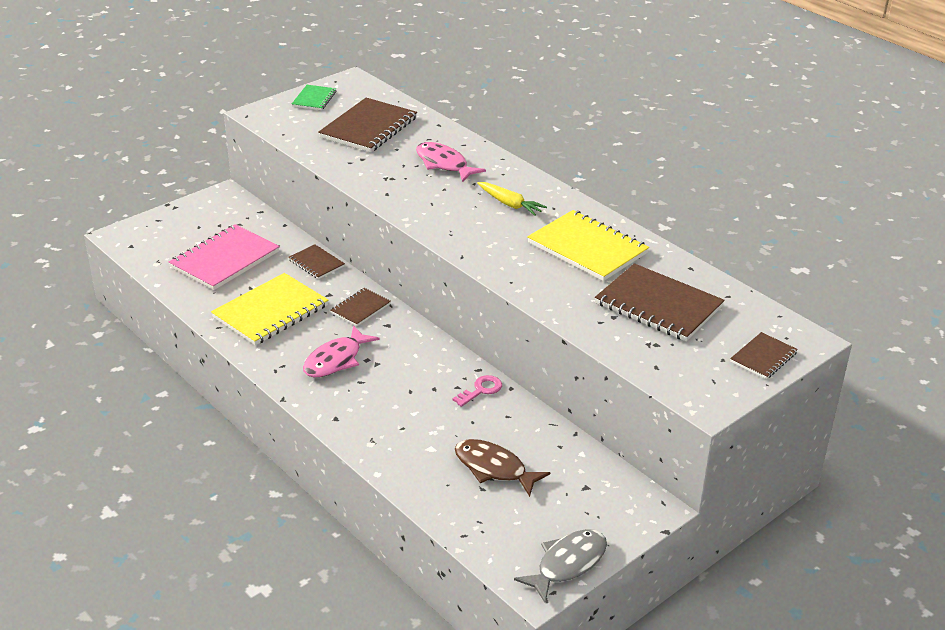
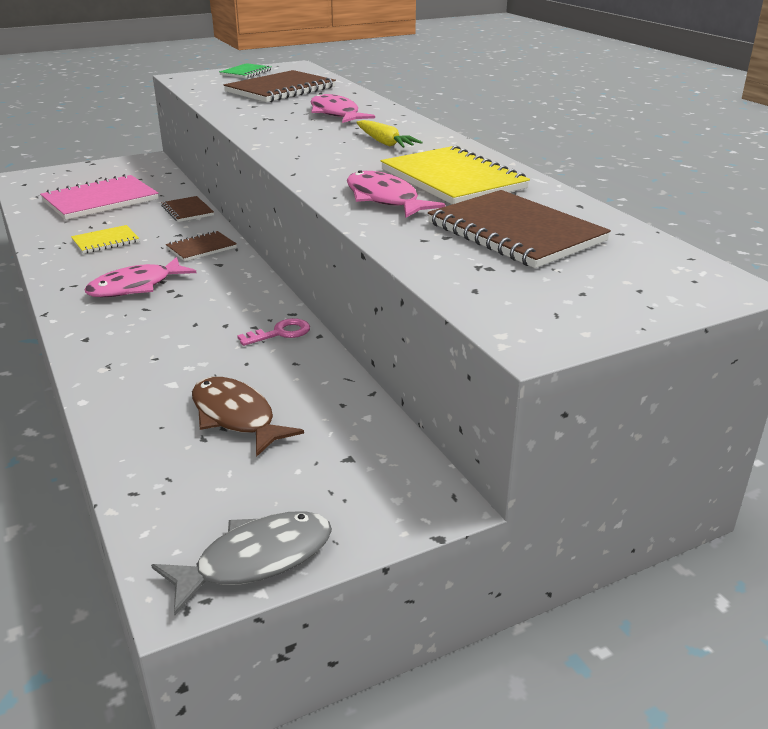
camera: 15 degrees right, 5 degrees down
(270, 311) = (105, 241): yellow notebook -> yellow notebook, size x0.53
(550, 280) = (385, 199): none -> pink fish
(763, 357) = (649, 297): brown notebook -> none

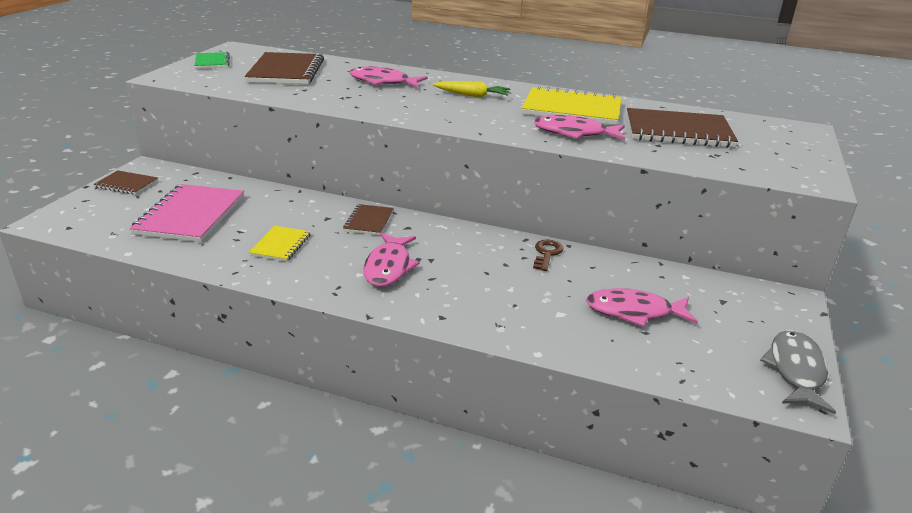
camera: 45 degrees left, 0 degrees up
(187, 211) = (290, 198): brown notebook -> brown notebook (126, 184)
(236, 417) = (634, 312): brown fish -> pink fish
(280, 333) = (547, 254): pink key -> brown key

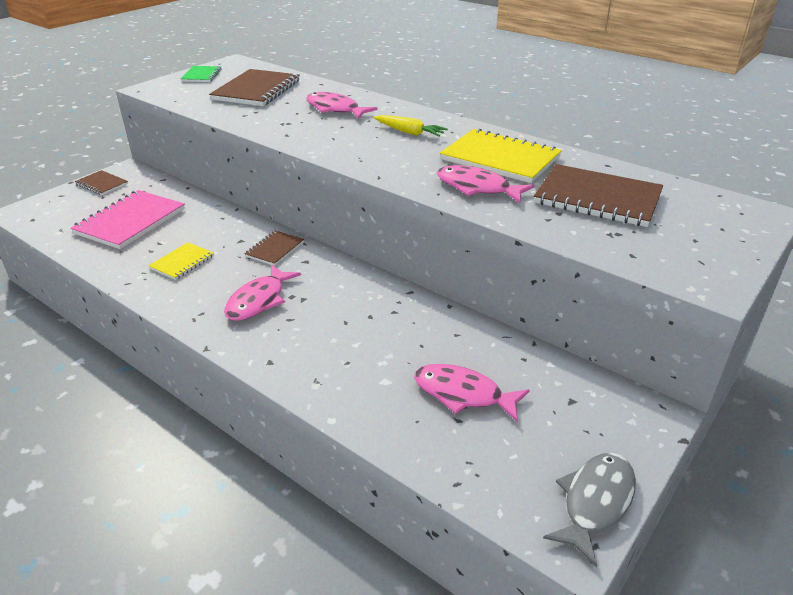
camera: 20 degrees right, 5 degrees up
(547, 254) = (419, 311): brown key -> none

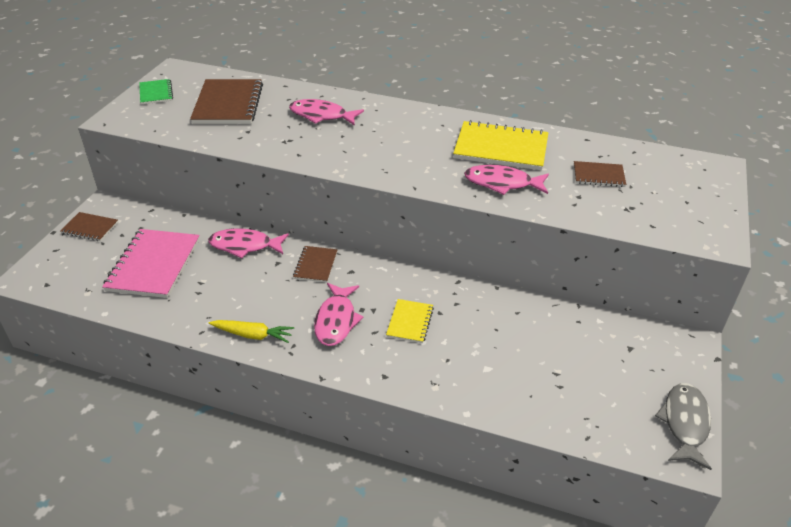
camera: 20 degrees left, 5 degrees up
(182, 262) = (238, 298): yellow notebook -> yellow notebook (410, 322)
(409, 132) = (407, 132): yellow carrot -> yellow carrot (253, 335)
(463, 394) = (551, 363): pink fish -> pink fish (245, 246)
(597, 198) = (598, 175): brown notebook -> brown notebook, size x0.53

